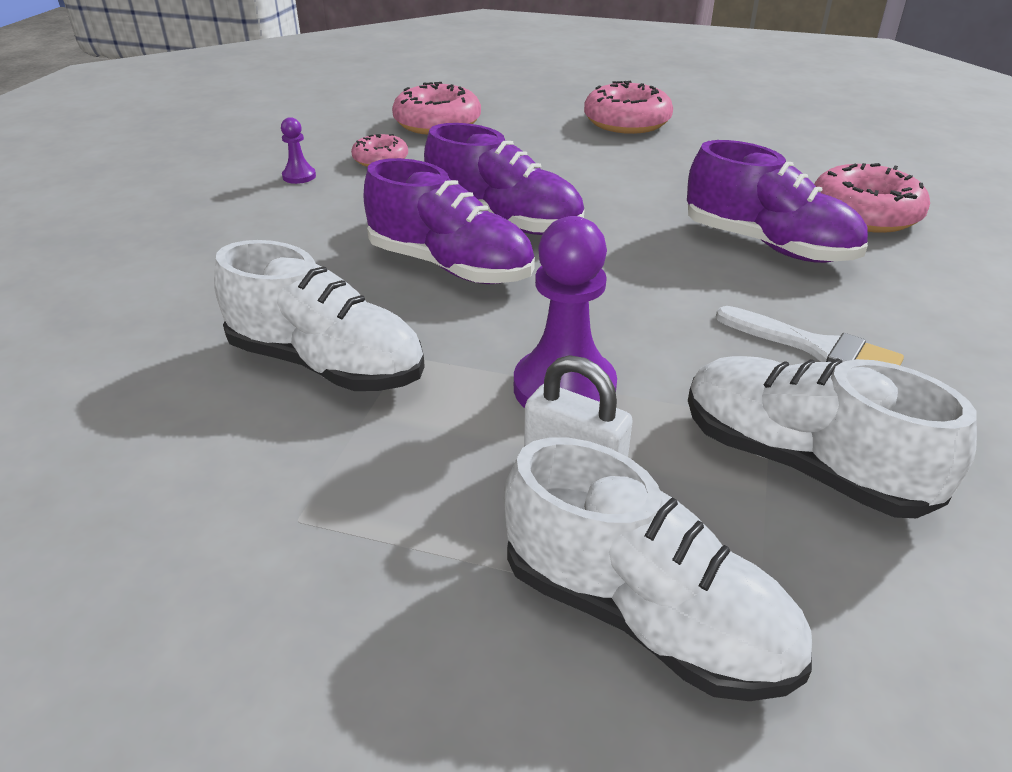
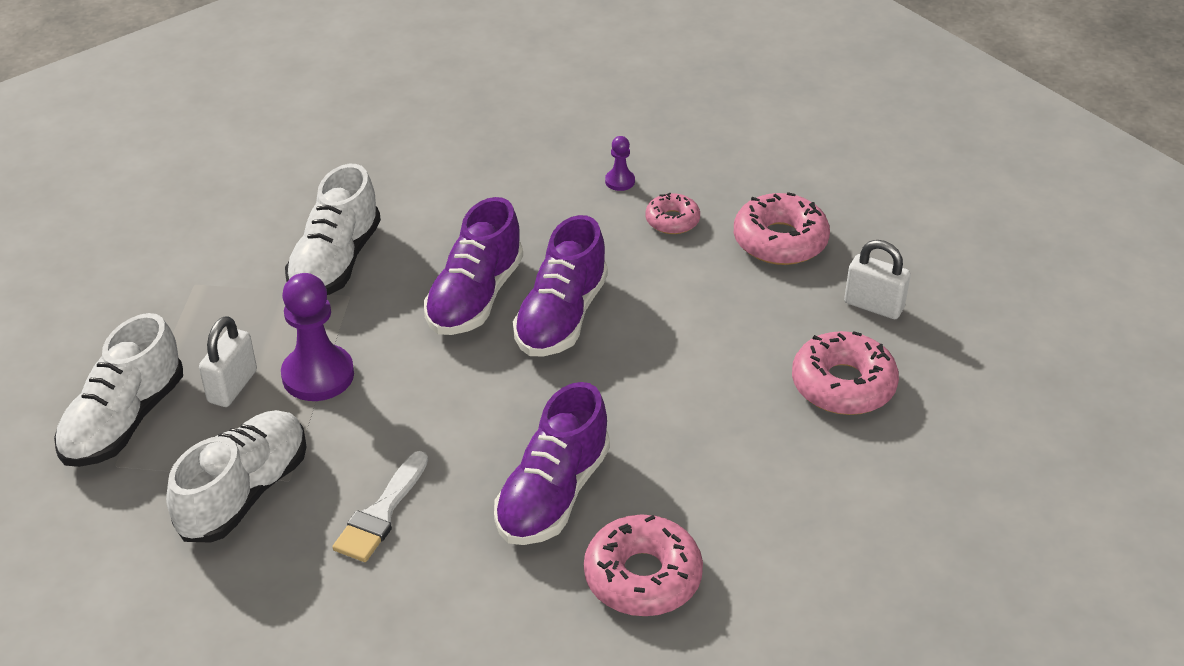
camera: 80 degrees right, 5 degrees up
(536, 103) = (873, 306): none -> white padlock

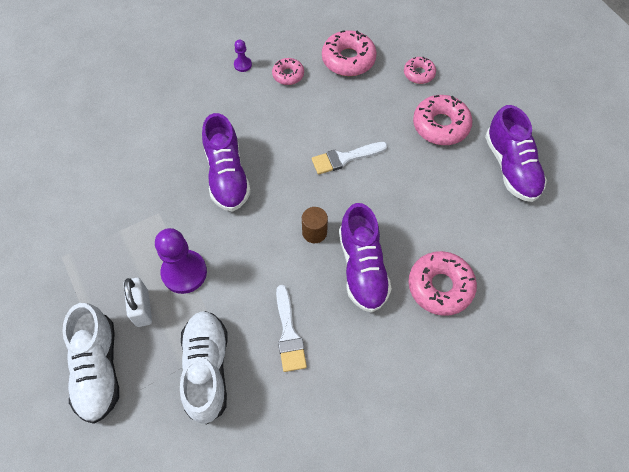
camera: 35 degrees left, 20 degrees up
(336, 262) = (132, 196): white shoe -> none
(527, 419) = (314, 232): none -> brown cylinder
(561, 317) = (281, 162): purple shoe -> purple shoe (511, 167)
(656, 355) = (345, 158): none -> white brush
(873, 306) = (419, 74): white padlock -> pink donut

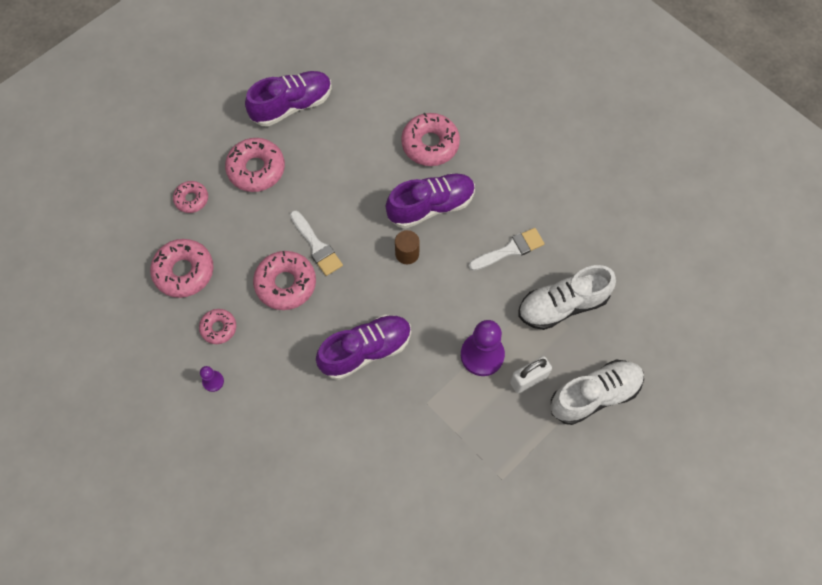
camera: 105 degrees left, 5 degrees up
(314, 128) = (286, 284): none -> pink donut

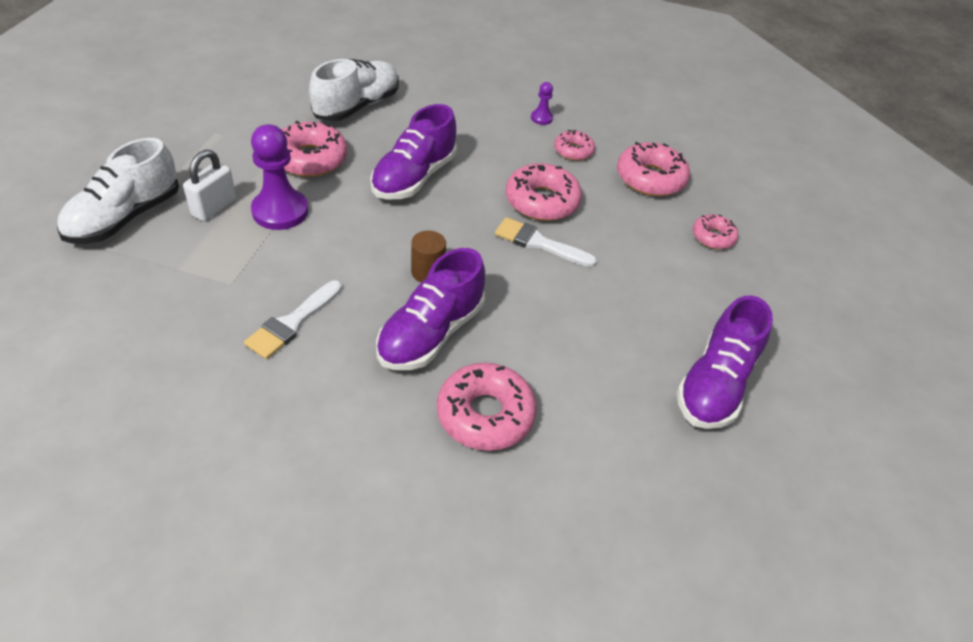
camera: 145 degrees right, 20 degrees down
(256, 169) = (679, 291): pink donut -> pink donut (310, 159)
(562, 305) = (193, 287): white shoe -> white shoe (357, 106)

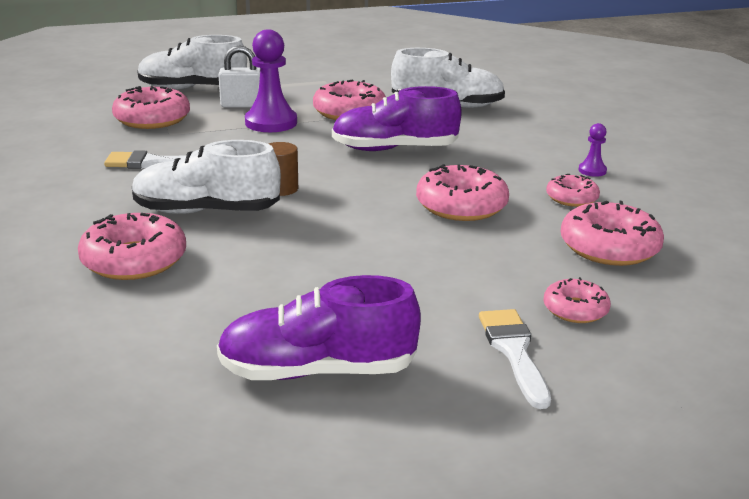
camera: 60 degrees right, 20 degrees down
(175, 279) = (152, 119): none -> pink donut
(431, 333) = (206, 211): purple shoe -> white shoe
(539, 243) = (396, 221): white brush -> white brush (514, 352)

